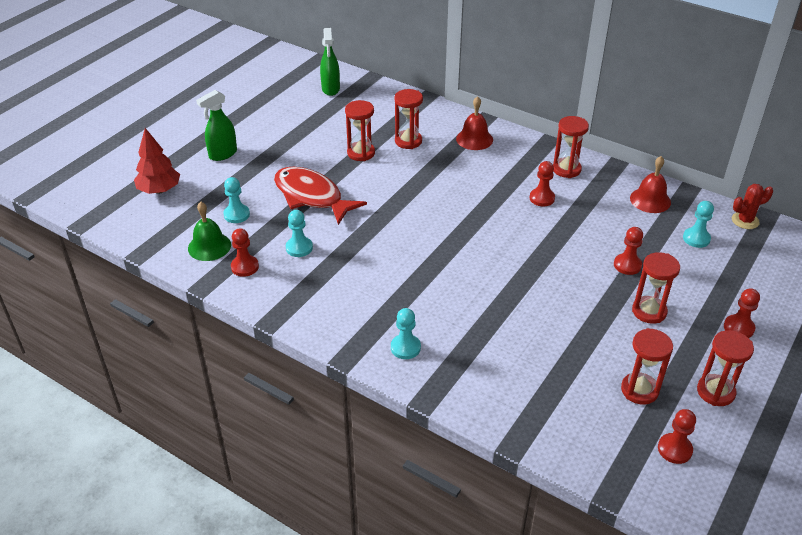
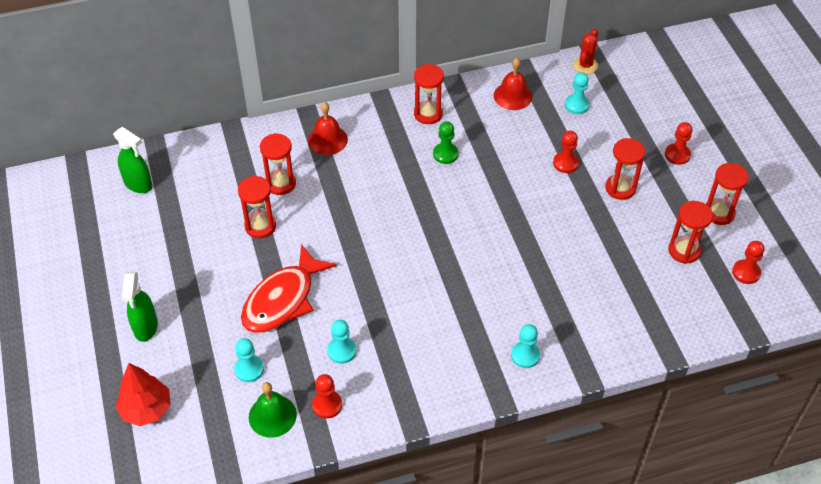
camera: 50 degrees left, 10 degrees up
(311, 197) = (283, 299): red fish -> red fish turned 45 degrees counterclockwise
(542, 198) = (445, 154): red pawn -> green pawn

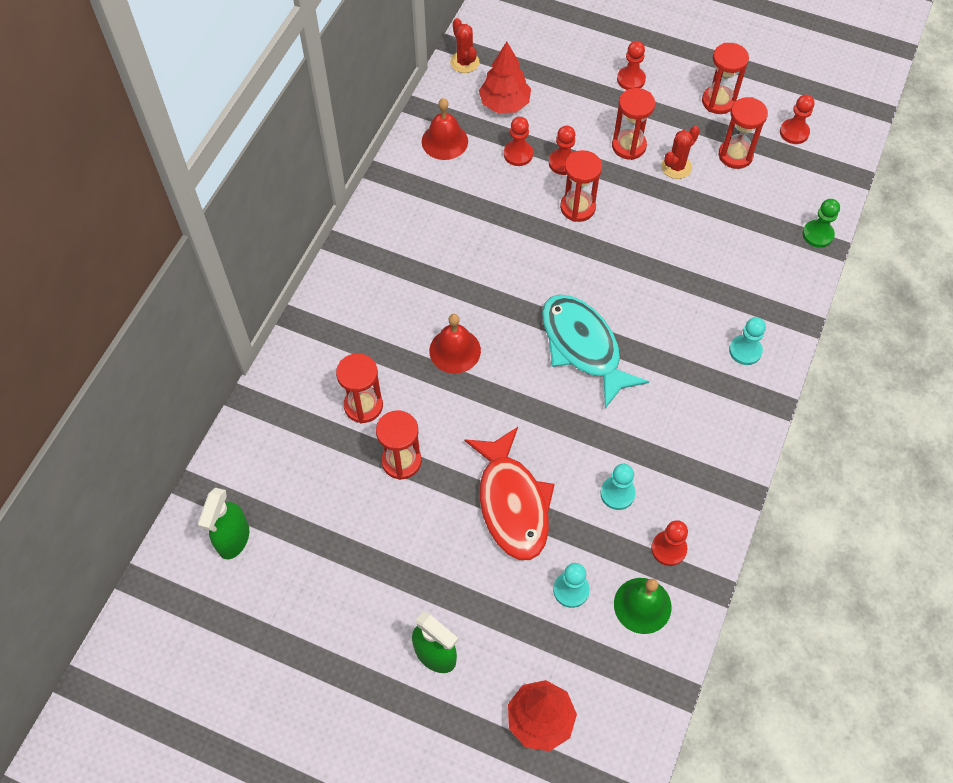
camera: 50 degrees left, 10 degrees up
(138, 184) = (233, 539): green spray bottle -> green spray bottle turned 120 degrees clockwise
(327, 140) = (346, 326): red bell -> red bell (455, 350)
(428, 114) = (399, 221): red hourglass -> red hourglass (577, 207)
(434, 264) = (583, 347): none -> turquoise fish
(445, 154) = (462, 244): green pawn -> green pawn (817, 234)
(545, 137) = (518, 154): none -> red pawn
(576, 105) = (504, 104): turquoise pawn -> red tree
(634, 224) = (676, 167): none -> red cactus

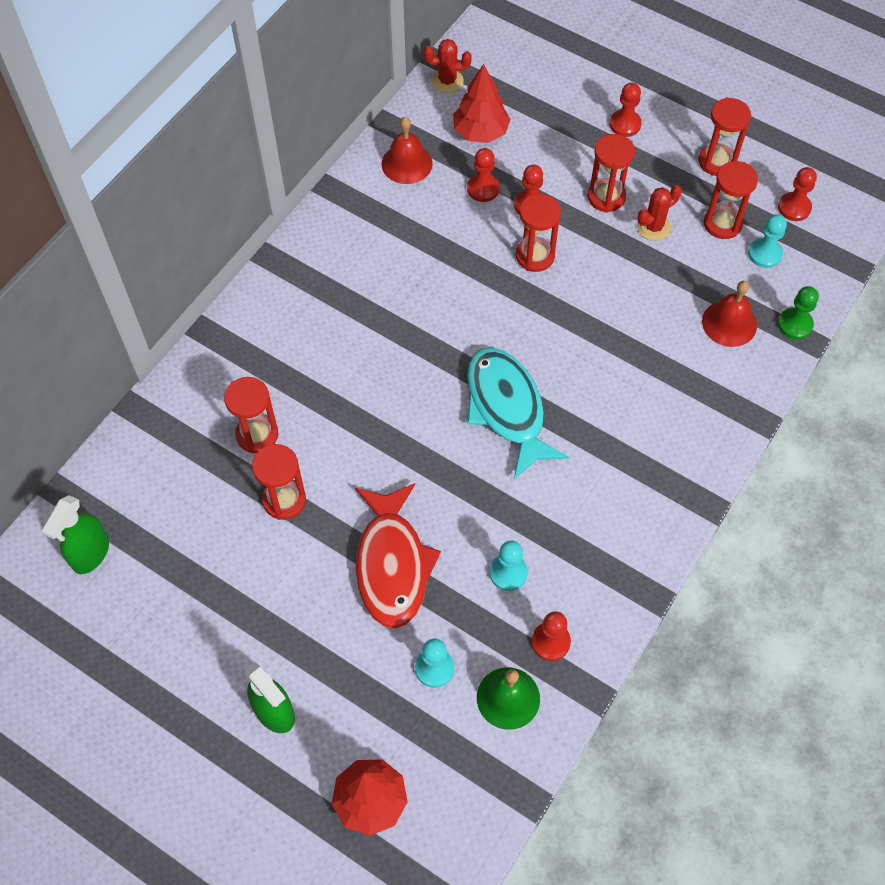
camera: 10 degrees right, 0 degrees up
(455, 350) = (367, 391): red bell -> red bell (729, 323)
(464, 62) = (447, 81): red cactus -> red cactus turned 75 degrees counterclockwise
(745, 351) = (684, 440): turquoise pawn -> turquoise pawn (764, 254)

